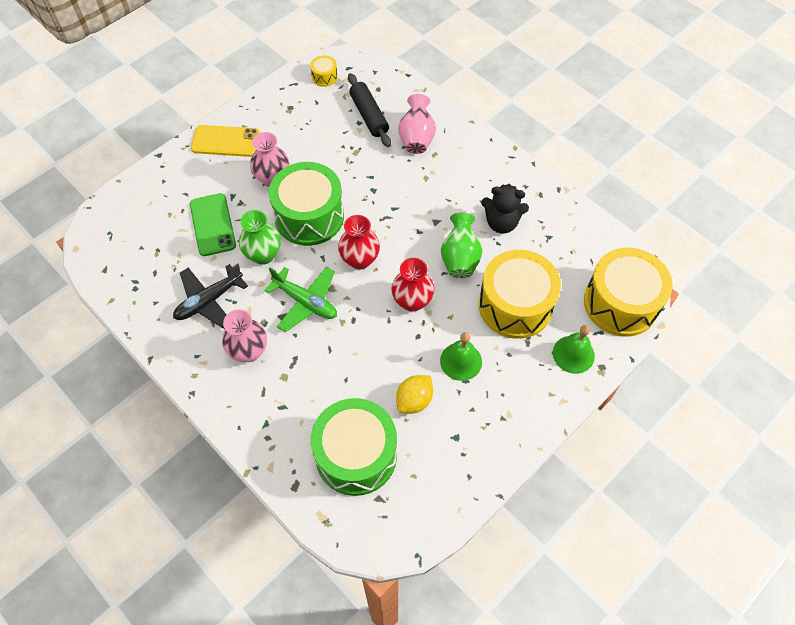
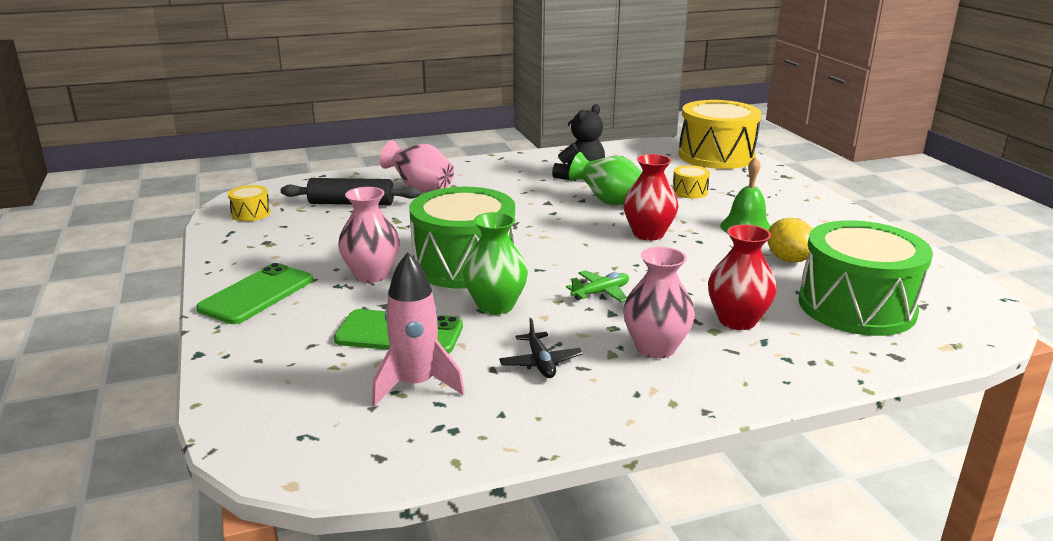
camera: 65 degrees left, 35 degrees down
(166, 256) = (416, 385): none -> pink rocket
(209, 301) = (540, 363): black plane -> black plane, size x0.59
(226, 141) = (257, 294): yellow phone -> green phone
(305, 302) = (601, 293): green plane -> green plane, size x0.59
(360, 259) = (563, 249): red vase -> red vase (737, 320)
(515, 305) = (689, 192): yellow drum -> yellow drum, size x0.42
(573, 354) = (763, 182): green bell -> none

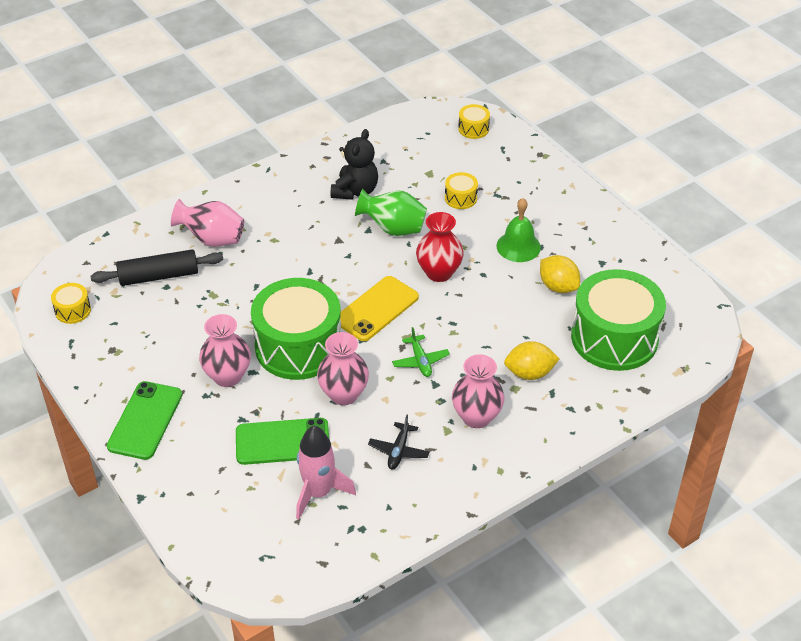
camera: 15 degrees left, 20 degrees up
(495, 306) = (344, 394): green vase -> pink vase
(540, 363) = (399, 451): black plane -> black plane turned 45 degrees clockwise
(566, 250) = (376, 309): none -> yellow phone
(601, 293) = (420, 361): green plane -> green plane turned 120 degrees clockwise
(716, 156) = (473, 129): yellow drum -> yellow drum, size x0.42
(737, 320) = (529, 373): red vase -> yellow lemon

